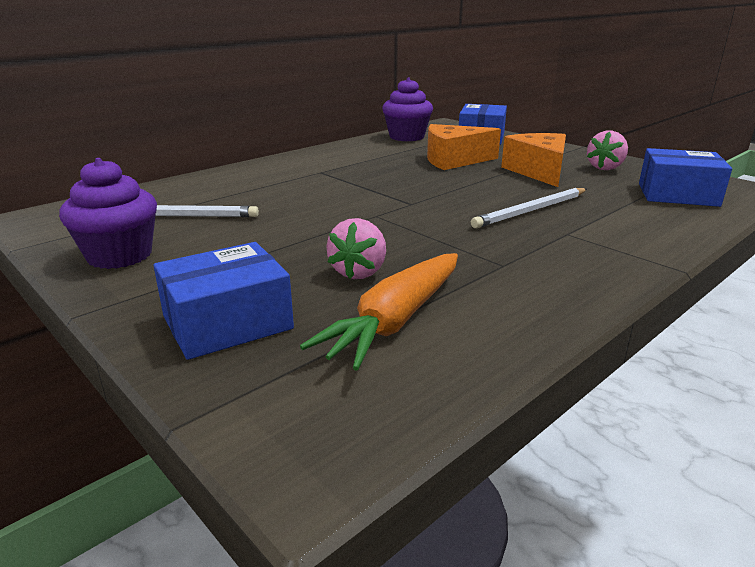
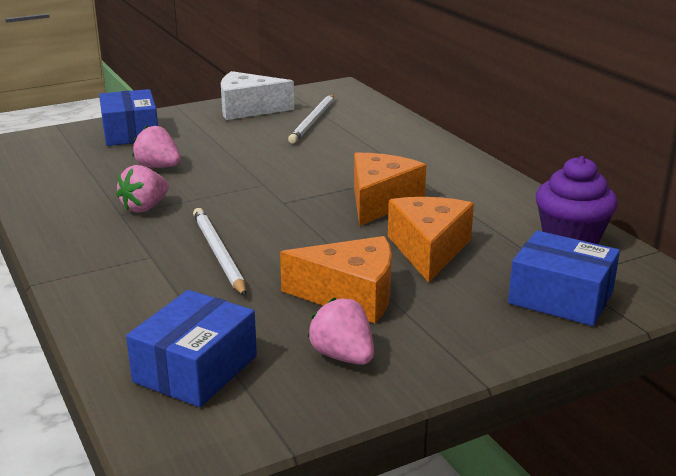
camera: 105 degrees right, 0 degrees up
(119, 255) = (248, 109): purple cupcake -> white cheese
(385, 175) = (380, 201): none -> orange cheese
(395, 321) = (85, 169): orange carrot -> none
(476, 255) = (145, 207): none -> pink strawberry

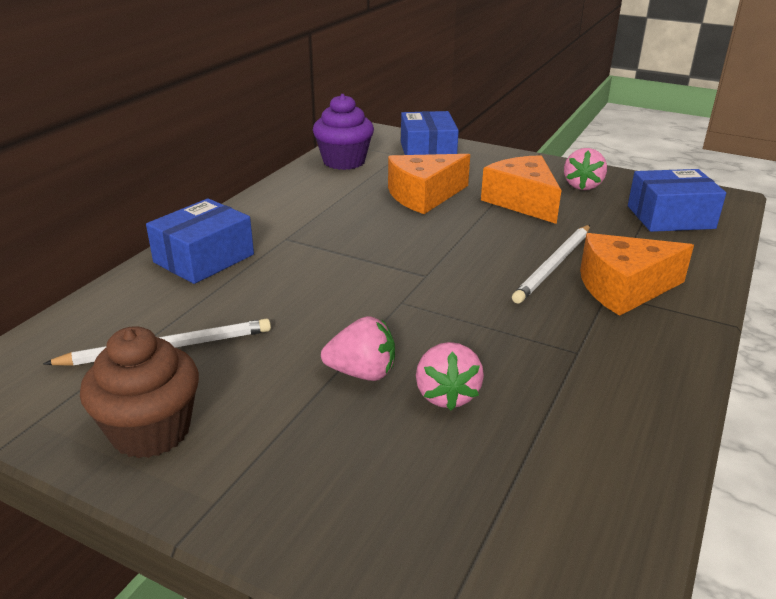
camera: 125 degrees left, 5 degrees up
(130, 133) = (364, 504): blue box -> blue box (204, 258)
(145, 207) = (545, 344): pink strawberry -> pink strawberry (362, 373)
(248, 109) = (151, 431): white cheese -> brown cupcake
(380, 201) = (366, 233): orange cheese -> orange cheese (624, 288)

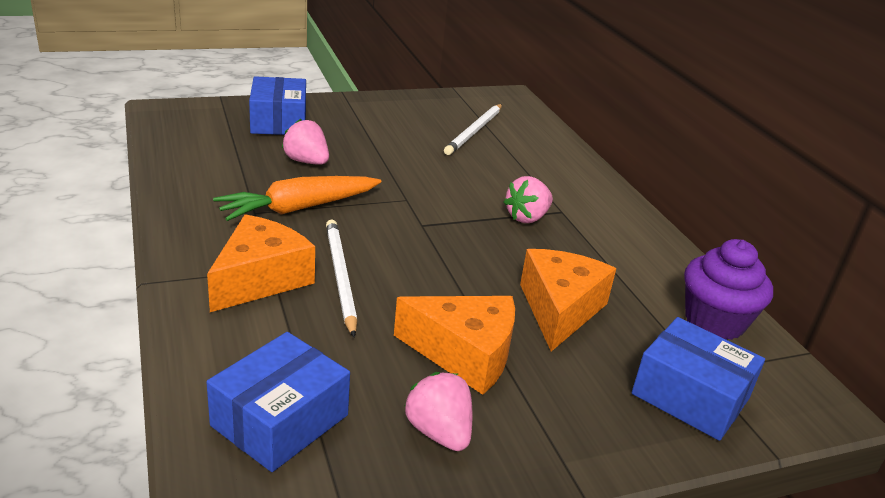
camera: 130 degrees right, 0 degrees up
(151, 431) = (412, 107): brown cupcake -> none
(204, 258) = (569, 175): blue box -> blue box (279, 121)
(362, 373) = (364, 155): pink strawberry -> pink strawberry (527, 217)
(526, 336) = (298, 208): none -> orange carrot

